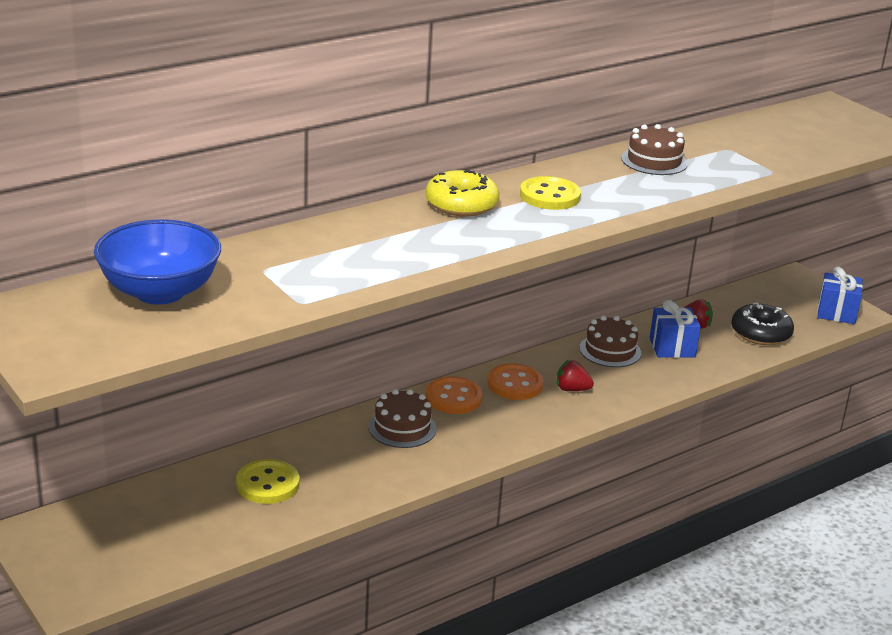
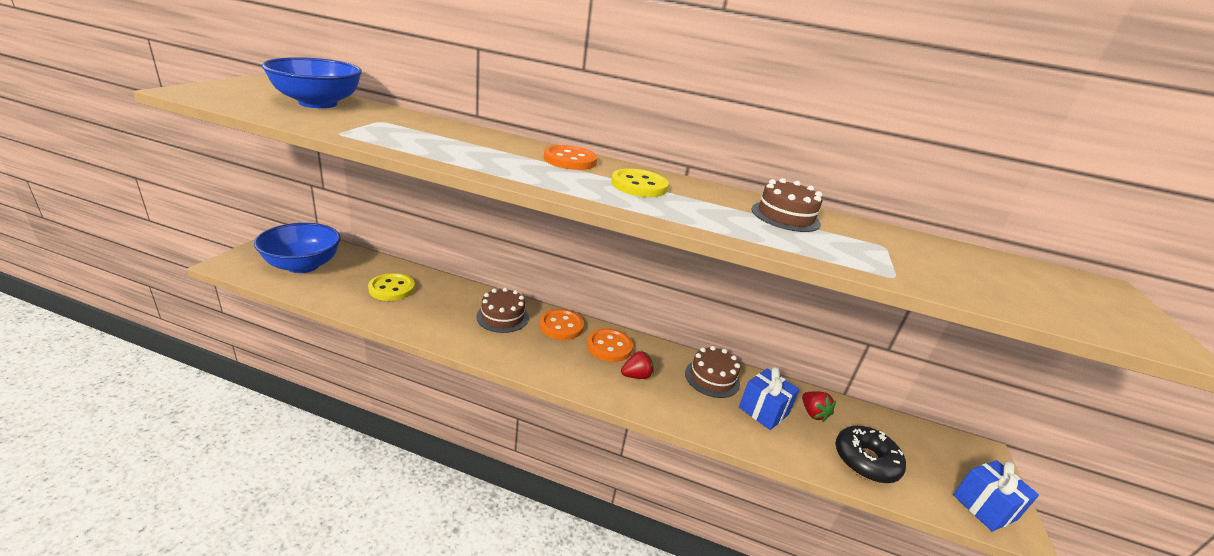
camera: 50 degrees right, 0 degrees up
(137, 538) = (303, 265): none -> blue bowl
(461, 204) = (570, 160): yellow donut -> orange button
(572, 389) = (636, 376): red strawberry -> red strawberry turned 90 degrees clockwise

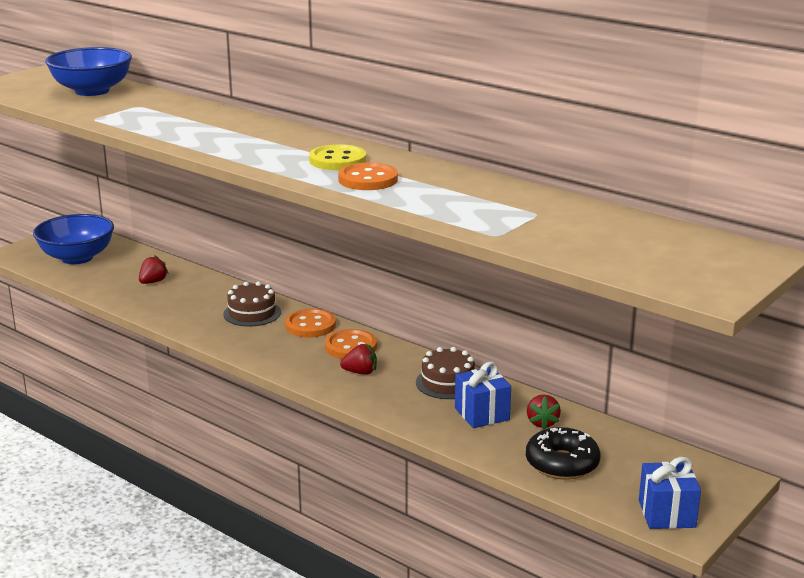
camera: 25 degrees right, 5 degrees down
(392, 288) = (153, 282): yellow button -> red strawberry
(570, 160) = (292, 138): orange button -> orange button (368, 179)
(785, 216) = (464, 188): brown cake -> none

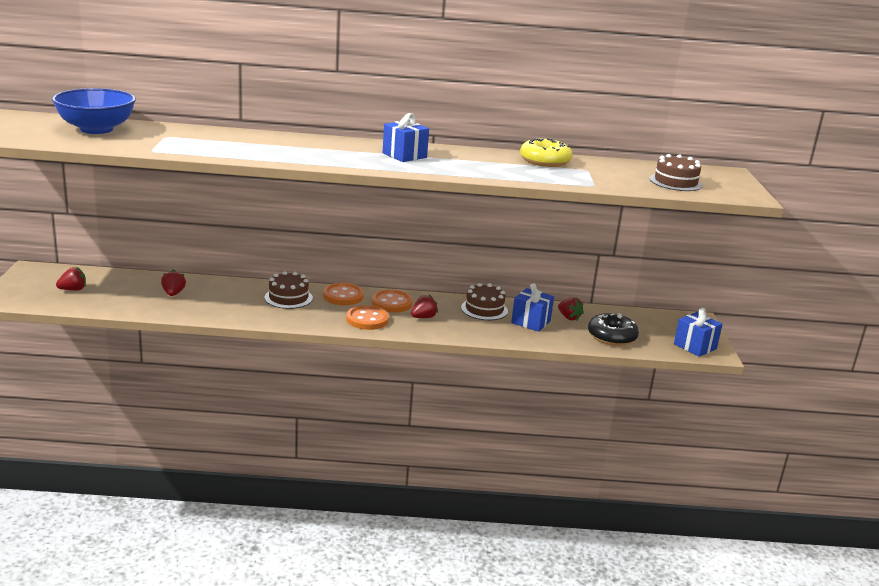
camera: 40 degrees left, 0 degrees up
(77, 258) = (73, 290): blue bowl -> red strawberry
(337, 160) = (404, 155): yellow button -> blue gift
(368, 179) = (451, 165): orange button -> orange button (367, 319)
(503, 194) = (545, 161): none -> yellow donut
(635, 253) = (675, 182): none -> brown cake

